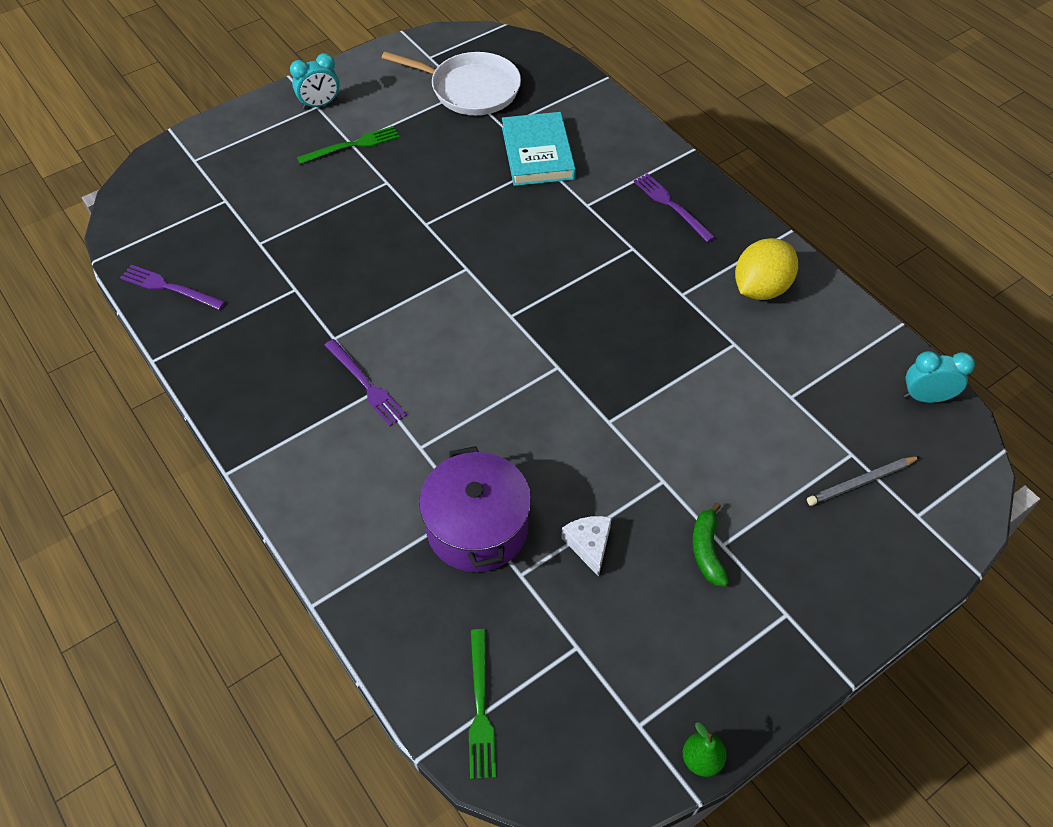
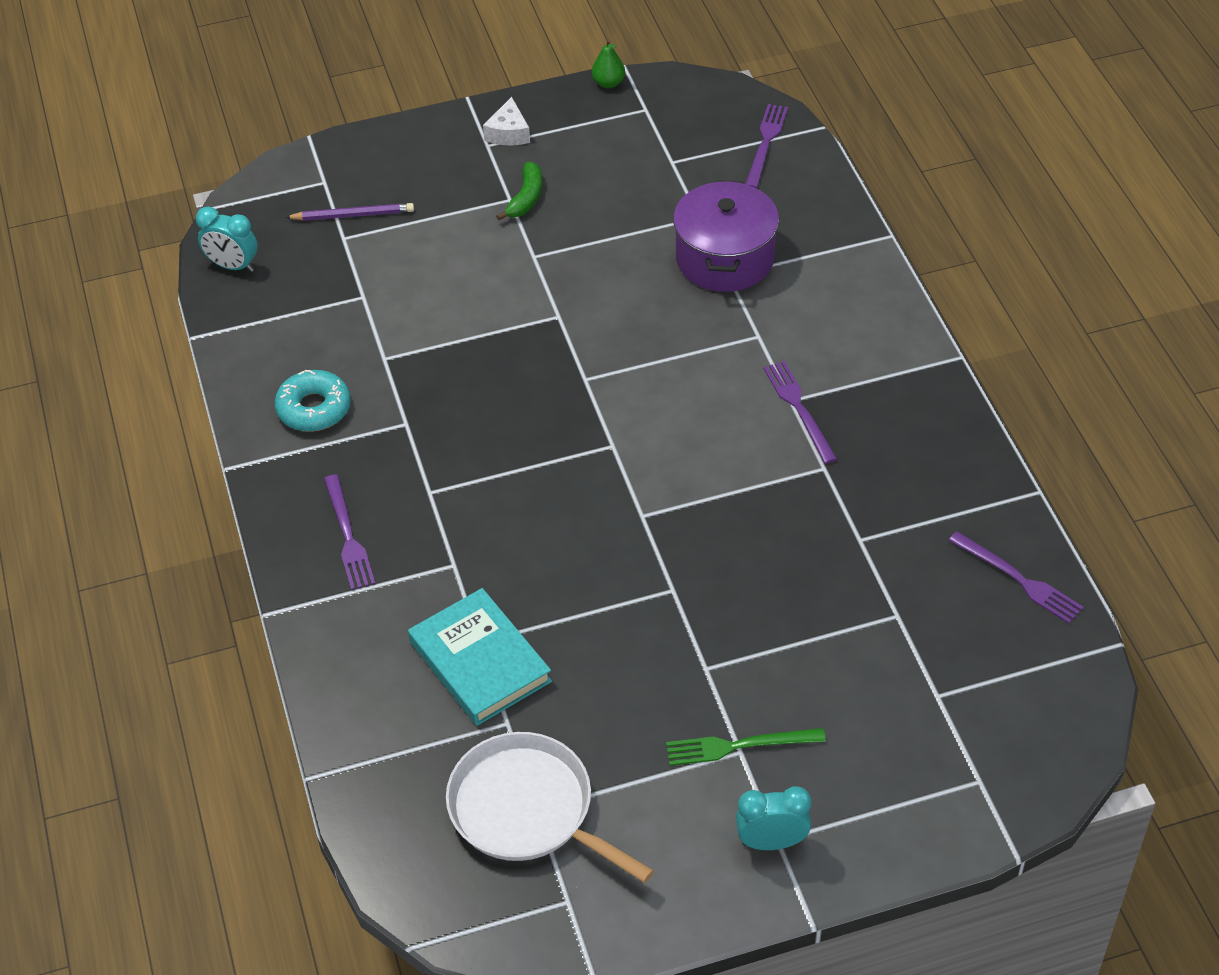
camera: 160 degrees left, 5 degrees down
(480, 708) = (765, 143): green fork -> purple fork
(538, 153) = (480, 662): turquoise book -> turquoise book turned 45 degrees counterclockwise
(589, 545) = (628, 224): white cheese -> white cheese (508, 133)
(760, 288) = (314, 408): yellow lemon -> turquoise donut
(861, 482) = (352, 215): grey pencil -> purple pencil

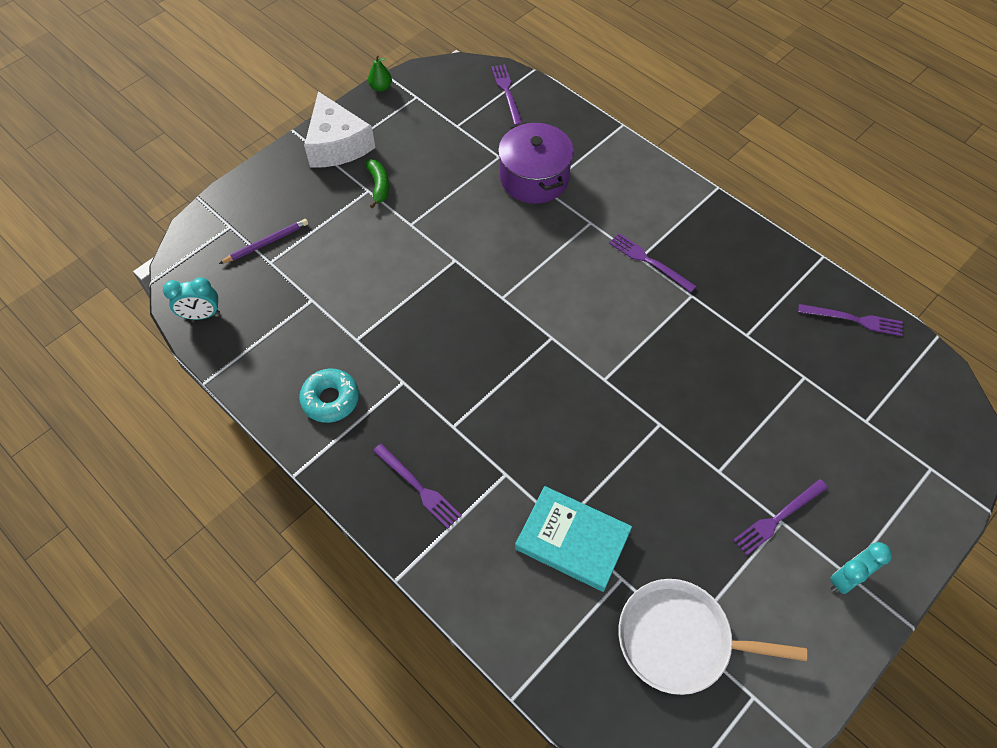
camera: 30 degrees left, 10 degrees up
(508, 133) = (337, 144): white cheese -> white cheese, size x2.03
(739, 746) = (778, 518): green fork -> purple fork

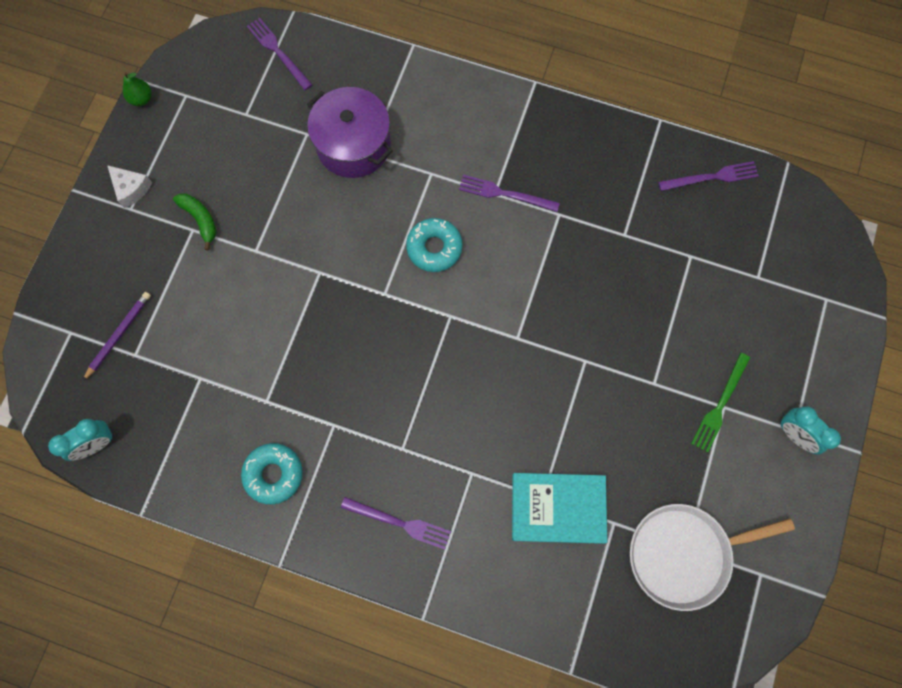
camera: 25 degrees left, 15 degrees up
(337, 144) = (131, 188): white cheese -> white cheese, size x0.49
(564, 279) = (434, 248): none -> turquoise donut
(778, 518) = (720, 405): purple fork -> green fork
(846, 578) = (794, 434): turquoise clock -> turquoise clock turned 75 degrees counterclockwise

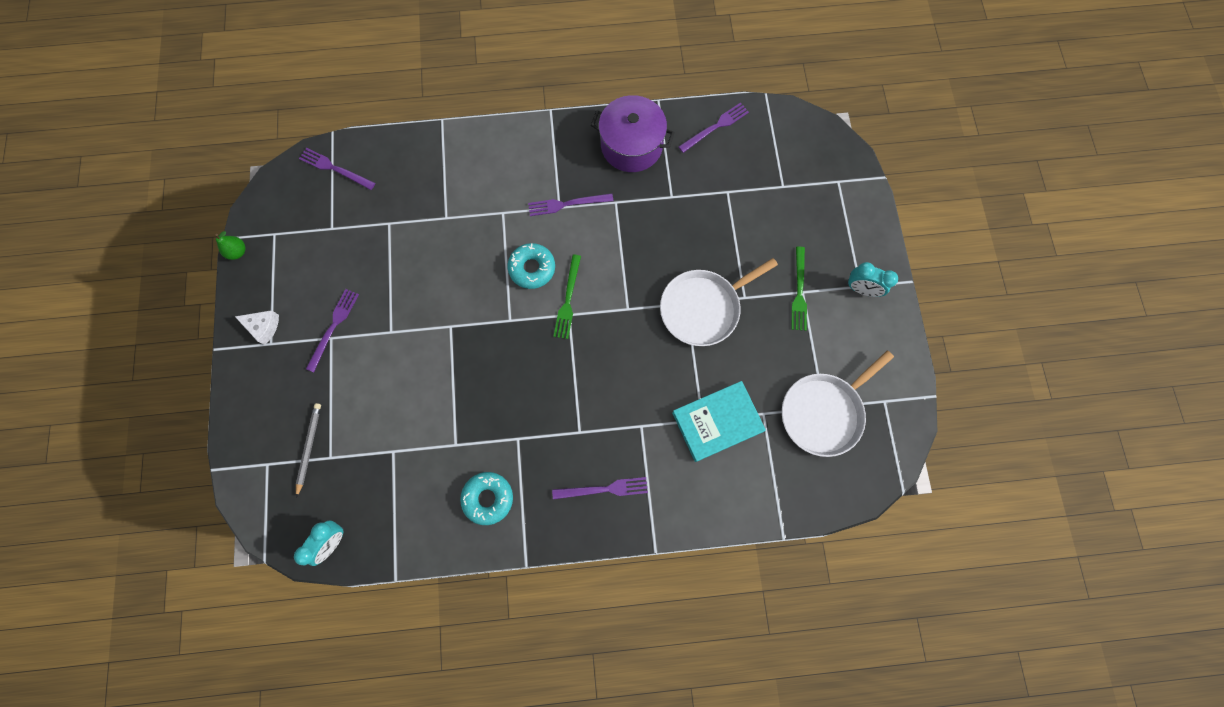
camera: 25 degrees left, 0 degrees up
(119, 335) = (309, 448): purple pencil -> grey pencil
(200, 219) = (333, 327): green banana -> purple fork
(353, 145) = (431, 216): purple pot -> purple pot (631, 145)
(457, 299) = (568, 300): none -> green fork
(602, 374) = (703, 308): none -> white pan

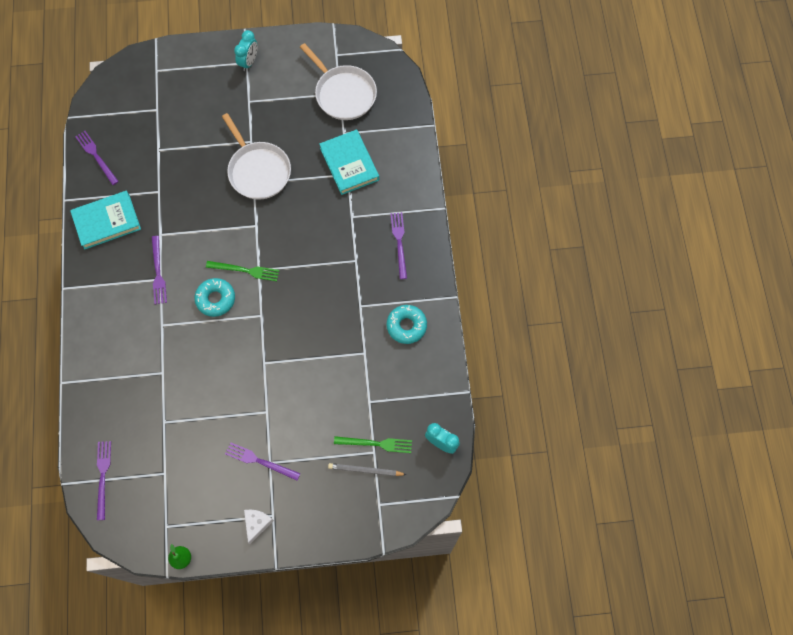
camera: 90 degrees left, 5 degrees down
(335, 168) = (103, 477): purple fork -> purple fork turned 150 degrees clockwise
(631, 145) = (107, 221): purple pot -> turquoise book
(799, 292) = (248, 103): green fork -> green fork (376, 444)

